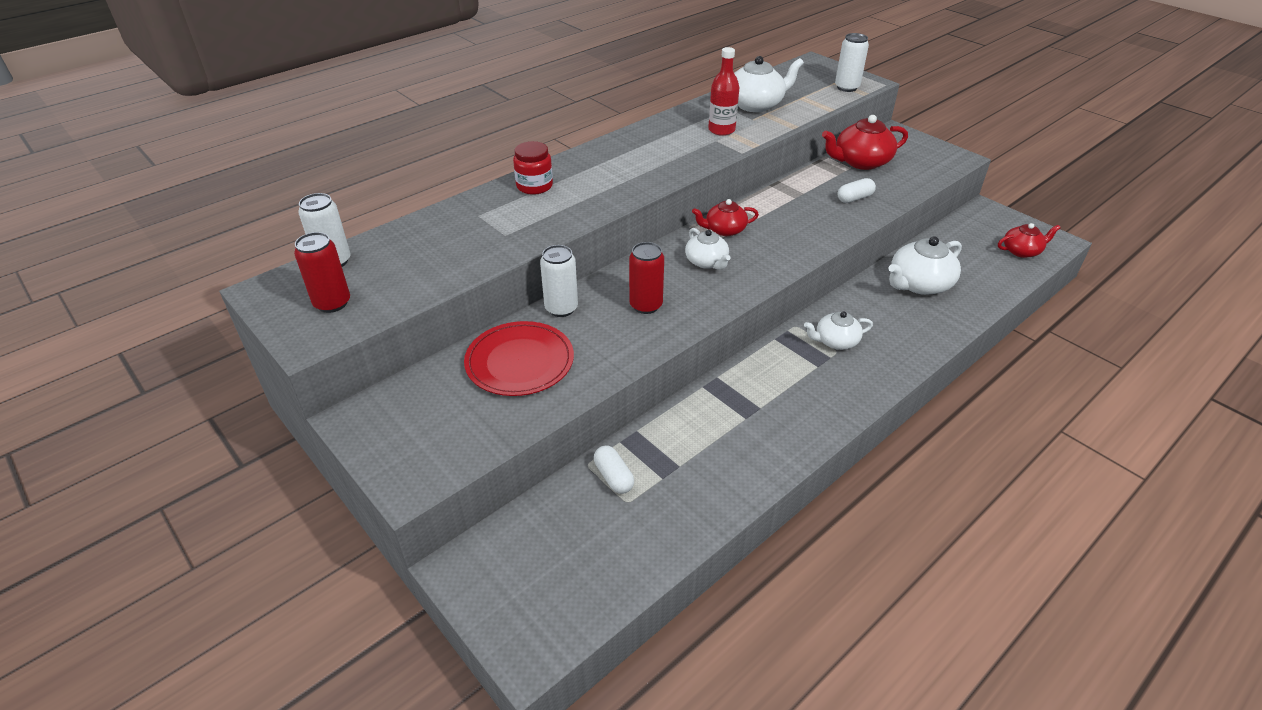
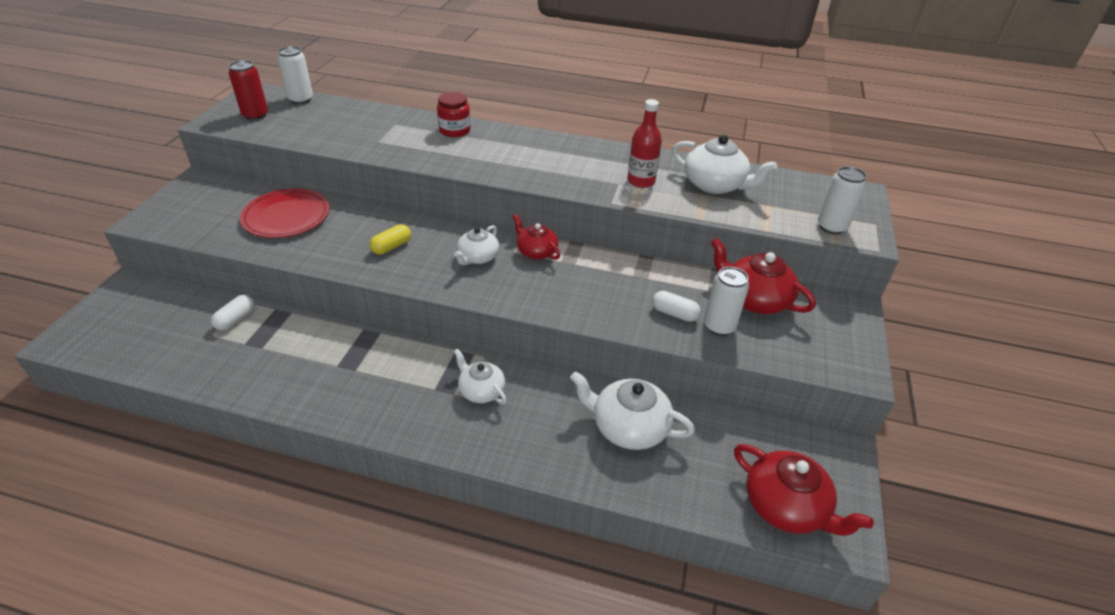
camera: 55 degrees right, 0 degrees up
(561, 308) = (360, 211): white can -> white can (719, 326)
(646, 305) = (391, 247): red can -> yellow capsule
(1022, 251) = (786, 506): red teapot -> red teapot, size x1.60

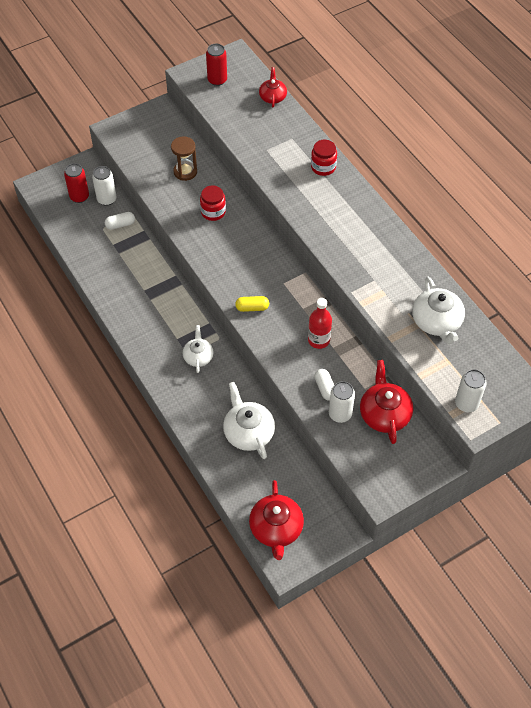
camera: 45 degrees right, 15 degrees up
(145, 321) = (79, 197): none -> red can
(286, 216) = (185, 172): red plate -> brown hourglass
(301, 99) = (256, 78): white can -> white can (106, 199)
(361, 233) = (213, 212): none -> red jar
(391, 247) = (220, 233): yellow capsule -> yellow capsule (252, 308)
(477, 257) = (259, 273): white teapot -> none
(536, 251) = (296, 292): red teapot -> red teapot (272, 97)
(641, 181) = (391, 287): red bottle -> red bottle (318, 340)

